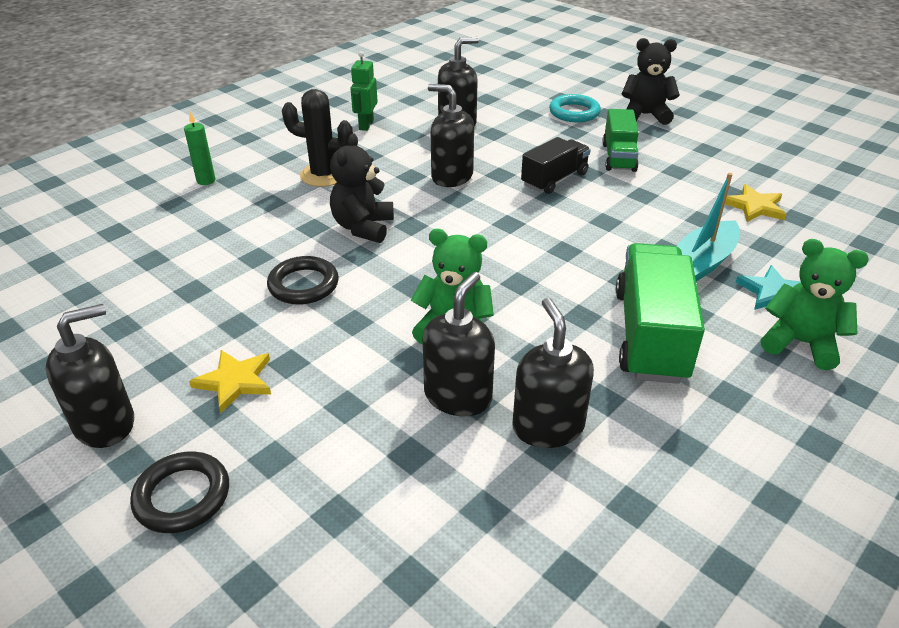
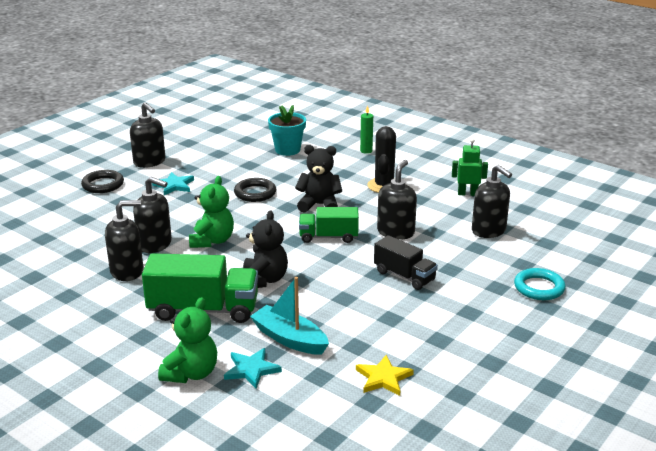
camera: 85 degrees right, 10 degrees down
(158, 249) = (287, 150): none -> turquoise flower pot
(235, 381) = (174, 185): yellow star -> turquoise star
(618, 157) = (455, 309): green truck -> green truck (328, 237)
(645, 115) = (554, 329): black teddy bear -> black teddy bear (264, 280)

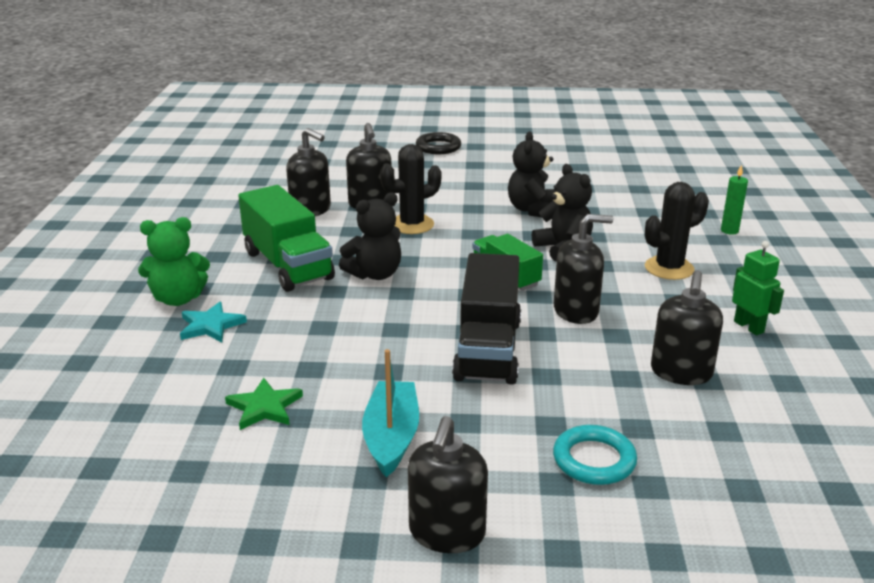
camera: 55 degrees right, 0 degrees up
(149, 162) = (509, 148): black soap dispenser -> black soap dispenser (447, 533)
(174, 185) = (485, 172): turquoise star -> none
(212, 241) = (412, 225): green teddy bear -> black cactus
(255, 193) = (532, 210): black ring -> black teddy bear
(287, 150) = (648, 192): turquoise flower pot -> none
(289, 339) = (283, 326): turquoise boat -> turquoise boat (391, 437)
(383, 378) = (264, 407): yellow star -> green star
(404, 276) = (488, 349): black truck -> black truck, size x1.62

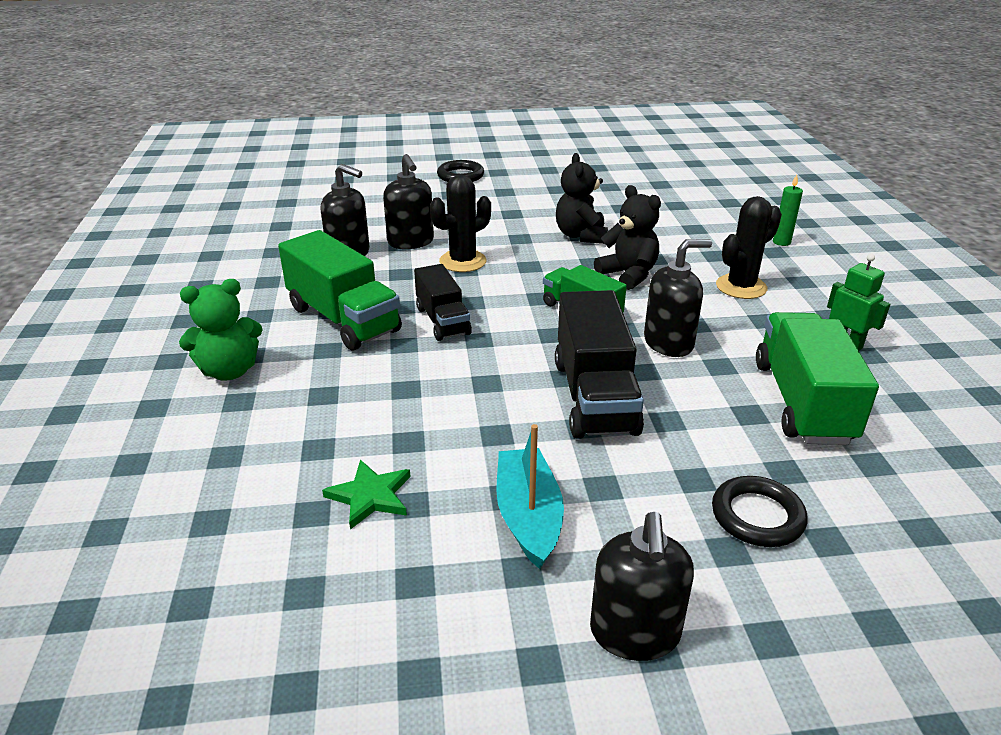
camera: 10 degrees left, 5 degrees up
(211, 325) = (277, 400): turquoise star -> none
(375, 274) = (442, 321): black teddy bear -> black truck
(594, 460) = (757, 516): turquoise ring -> black ring
(681, 373) = (802, 402): black soap dispenser -> green truck

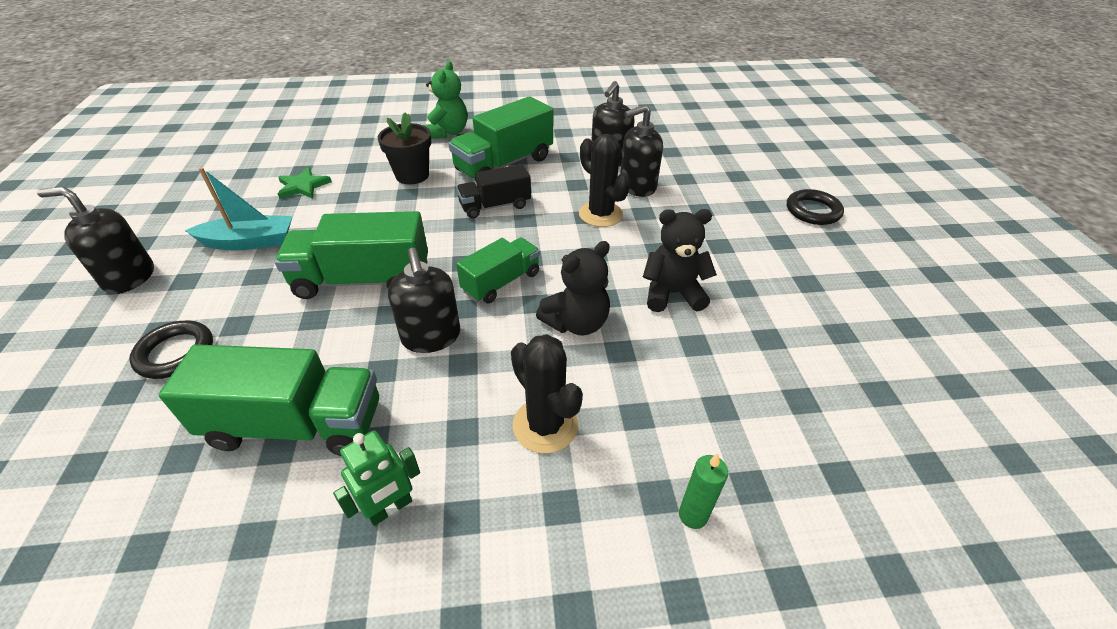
camera: 90 degrees right, 10 degrees up
(229, 371) = (447, 132): green teddy bear -> green teddy bear turned 150 degrees counterclockwise
(357, 389) = (412, 175): none -> black flower pot
(594, 396) = (363, 280): black truck -> green truck

